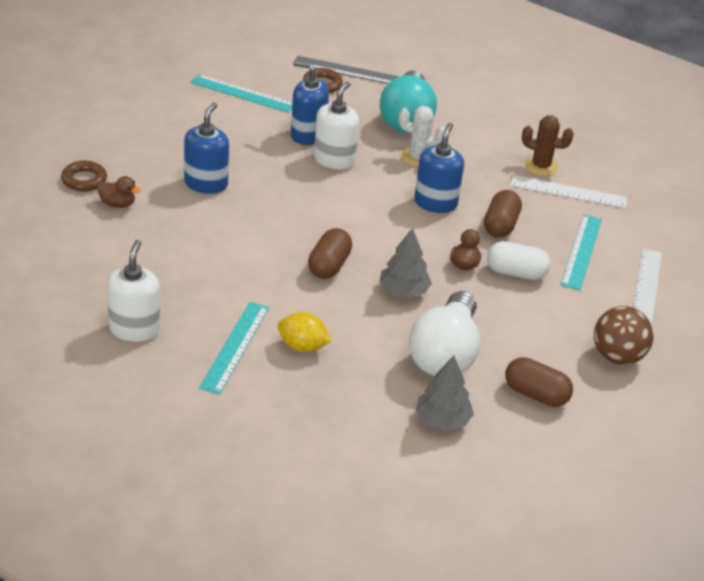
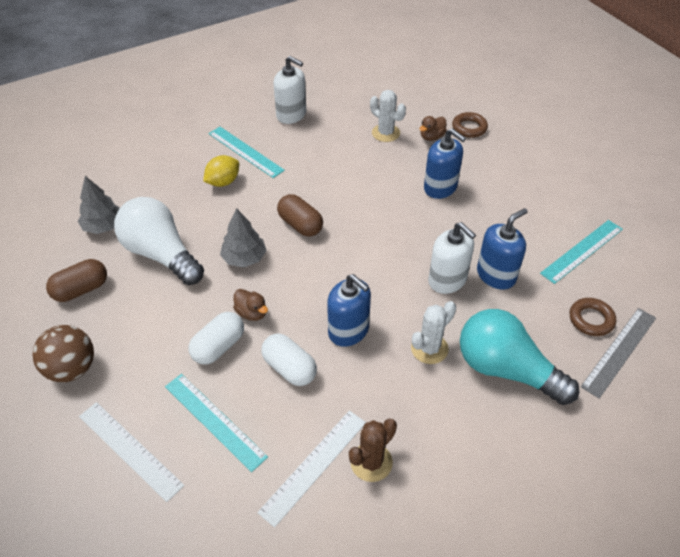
camera: 120 degrees right, 10 degrees up
(129, 240) = (385, 133): none -> white cactus
(500, 226) = (289, 368): brown capsule -> white capsule

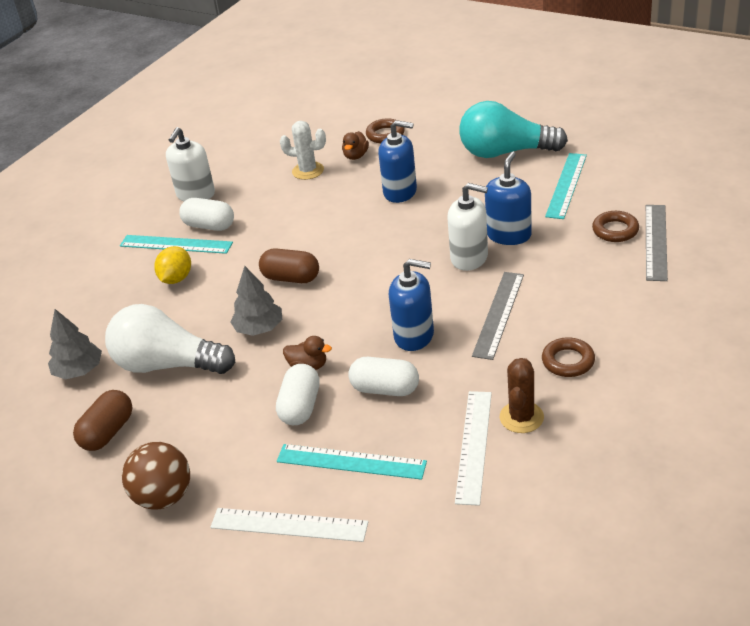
camera: 25 degrees left, 10 degrees down
(280, 147) = (209, 226): none -> white capsule
(291, 115) = (196, 194): white soap dispenser -> white soap dispenser turned 105 degrees clockwise
(429, 348) = (498, 314): white cactus -> grey ruler
(450, 430) = (568, 361): none -> brown ring
(506, 370) = (577, 298): turquoise light bulb -> turquoise light bulb (505, 152)

